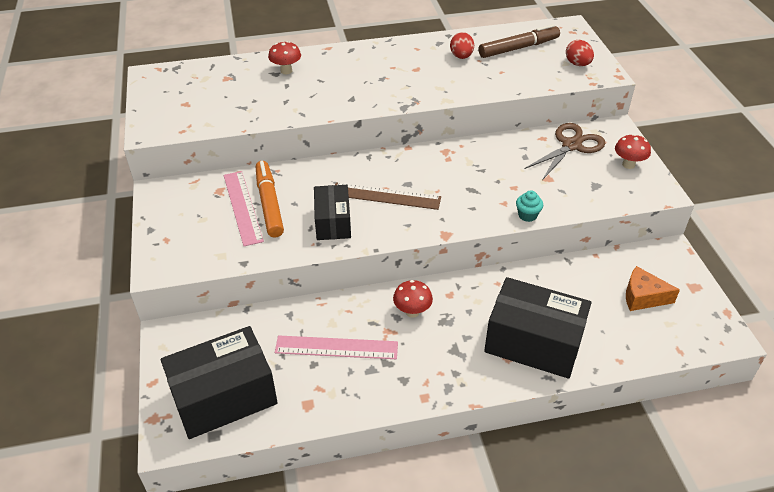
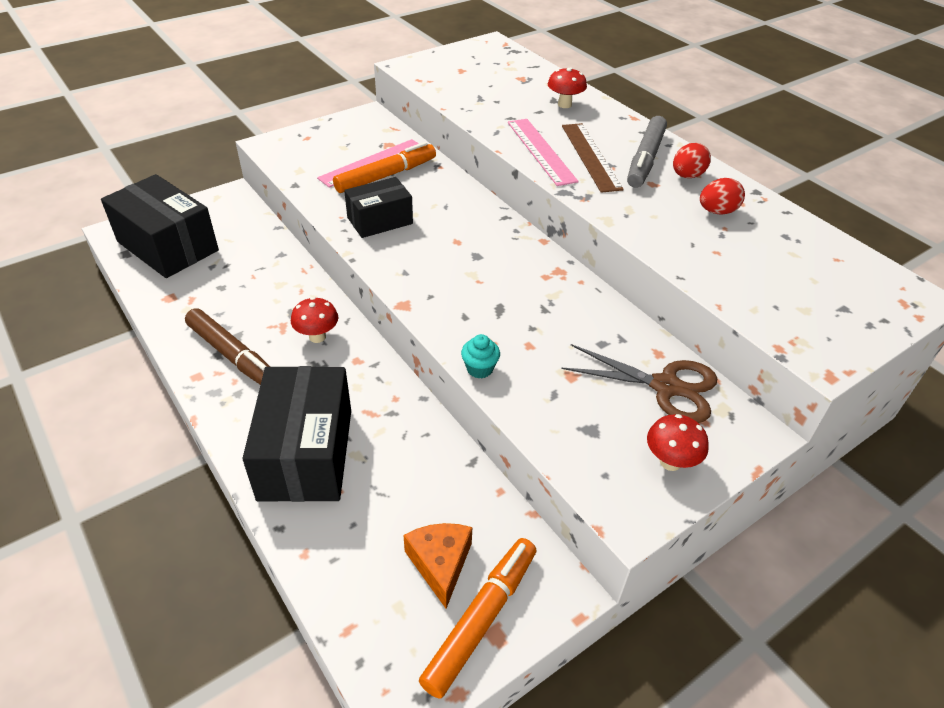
camera: 65 degrees right, 0 degrees up
(336, 347) = (247, 296): pink ruler -> pink ruler (541, 151)
(386, 62) = (645, 159): none -> grey marker
(386, 196) = (444, 245): brown ruler -> brown ruler (590, 156)
(518, 48) = (794, 256): brown marker -> brown marker (233, 355)
(577, 64) = (816, 323): red egg -> red egg (687, 176)
(683, 290) = (481, 619): none -> orange marker

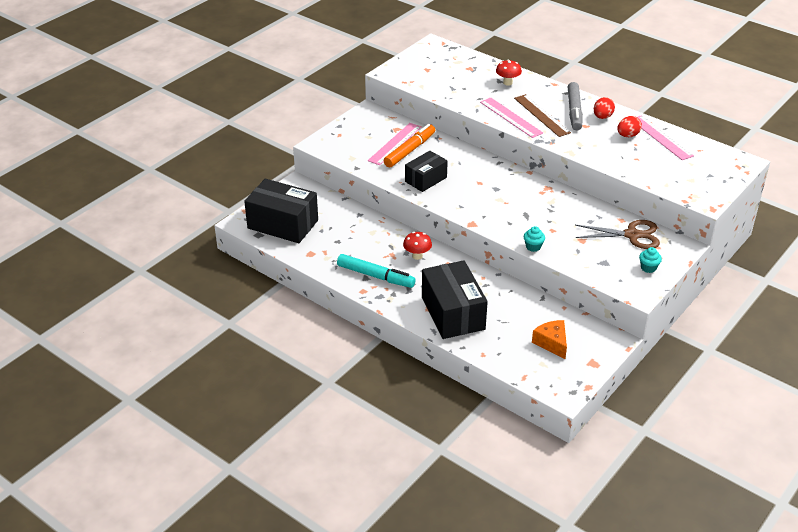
camera: 15 degrees left, 5 degrees down
(233, 355) = (375, 276): brown marker -> turquoise marker
(481, 619) = (583, 359): orange marker -> none
(670, 462) = (648, 268): red mushroom -> turquoise cupcake
(774, 225) = (661, 137): none -> pink ruler

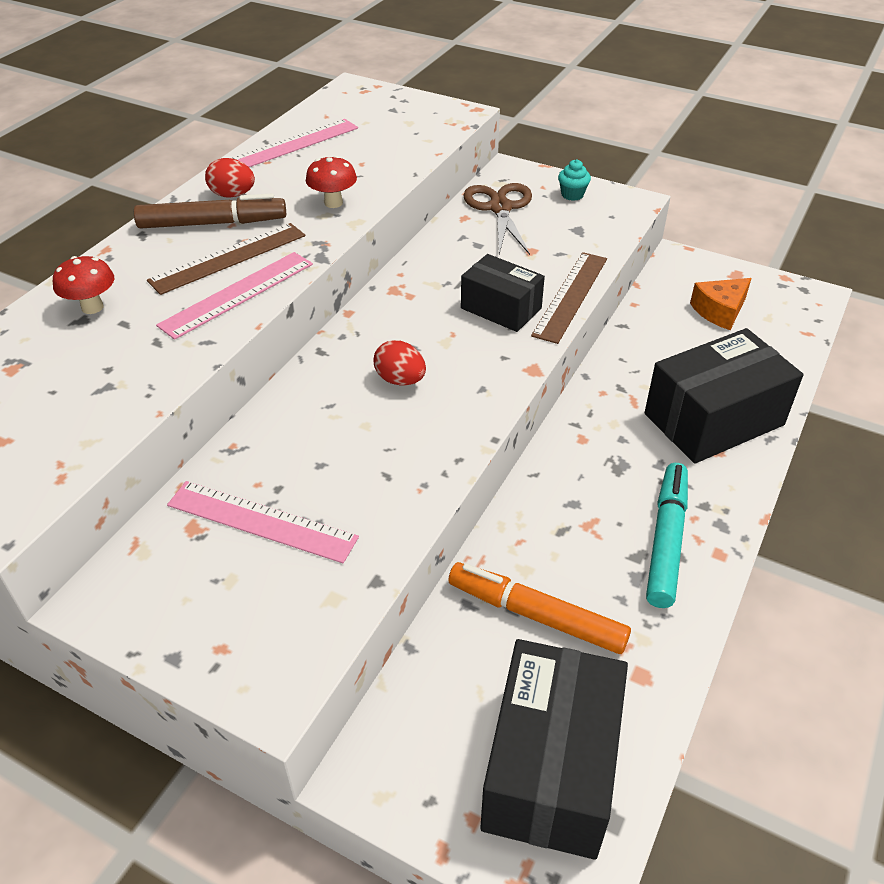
camera: 100 degrees left, 5 degrees up
(409, 150) = (290, 490): orange marker -> orange marker (536, 615)
(417, 256) = (578, 485): red mushroom -> red mushroom (333, 203)
(425, 179) = (402, 449): black box -> black box (501, 308)
(533, 247) = (570, 296): turquoise cupcake -> brown ruler
(574, 111) = (212, 223): grey marker -> brown marker
(627, 135) = (292, 171): red egg -> red egg (400, 380)

